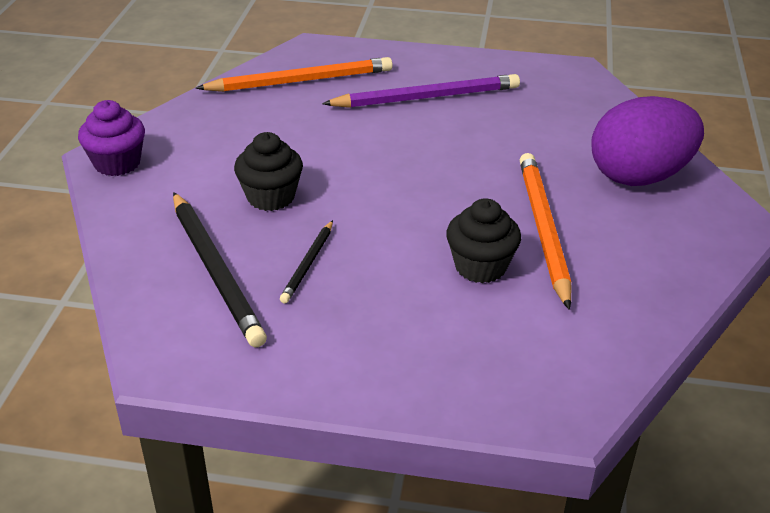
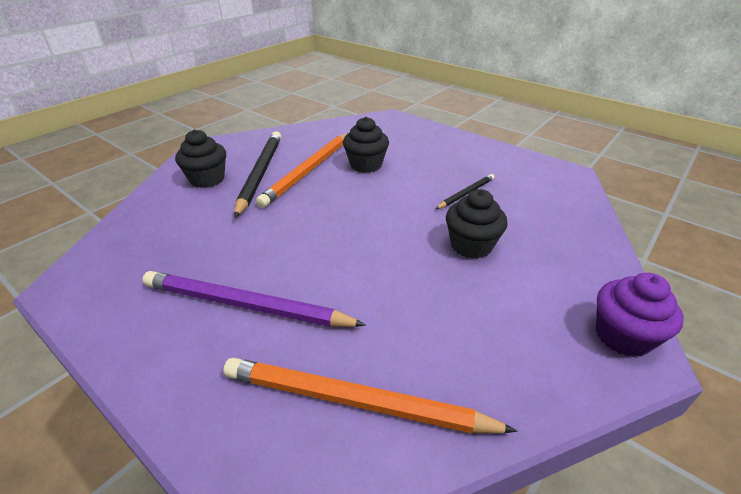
camera: 150 degrees left, 0 degrees up
(216, 270) = (530, 206): black pencil -> black pencil (260, 173)
(639, 176) = (207, 179): purple egg -> black cupcake

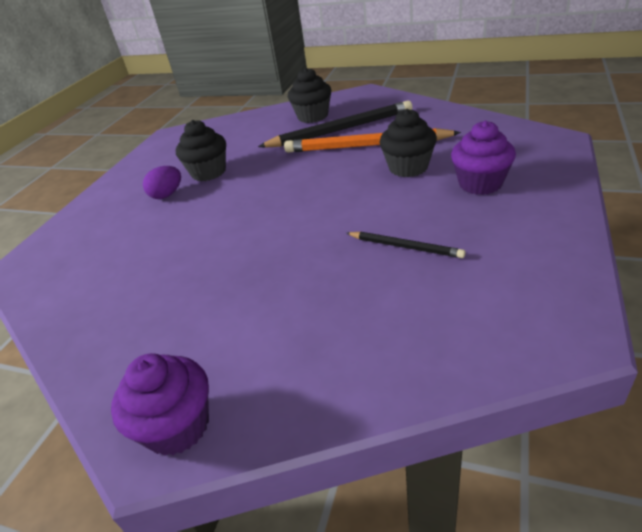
camera: 75 degrees right, 0 degrees up
(246, 305) = (167, 195): purple pencil -> purple egg
(355, 402) = (85, 270): orange pencil -> none
(416, 150) = (480, 183): none -> purple cupcake
(471, 245) = (295, 277): black cupcake -> black cupcake (208, 172)

